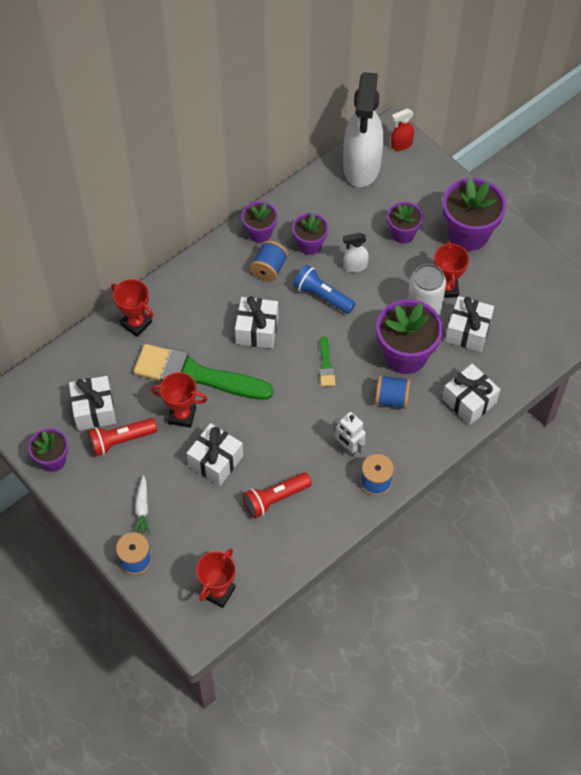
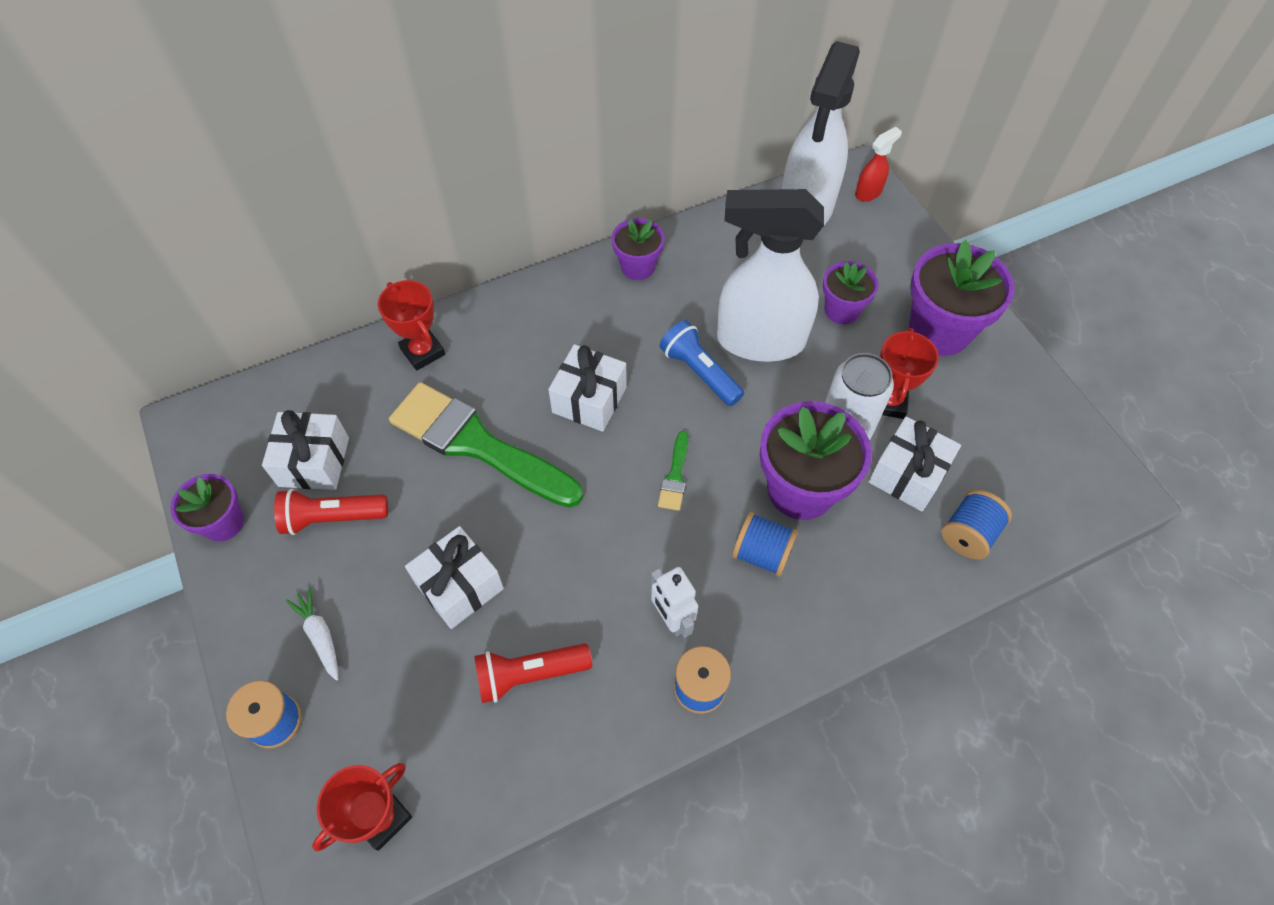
camera: 15 degrees right, 0 degrees up
(142, 508) = (320, 636): white carrot -> white carrot turned 135 degrees clockwise
(182, 415) = (435, 501): red trophy -> none
(269, 269) = (635, 317): blue spool -> blue spool (968, 534)
(309, 245) = (703, 297): purple flower pot -> none
(355, 266) = (759, 340): white spray bottle -> white spray bottle, size x2.46
(401, 144) = (868, 192): red spray bottle -> red spray bottle turned 150 degrees clockwise
(469, 401) = (885, 588): white gift -> none

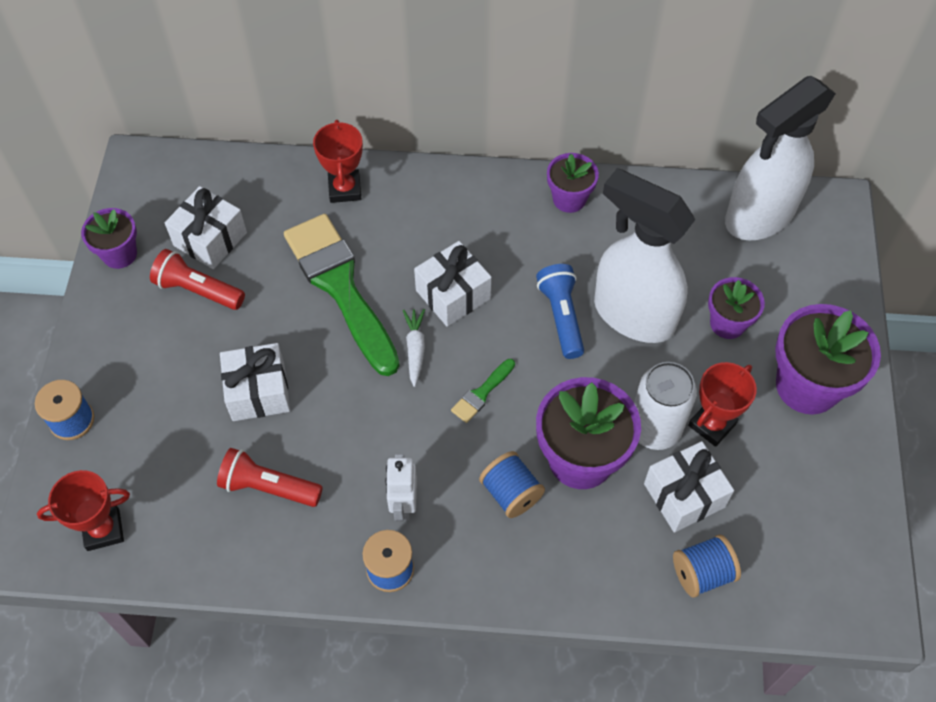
camera: 30 degrees right, 0 degrees up
(320, 636) = (137, 375): white carrot -> white carrot (415, 349)
(868, 192) = (832, 227): red spray bottle -> none

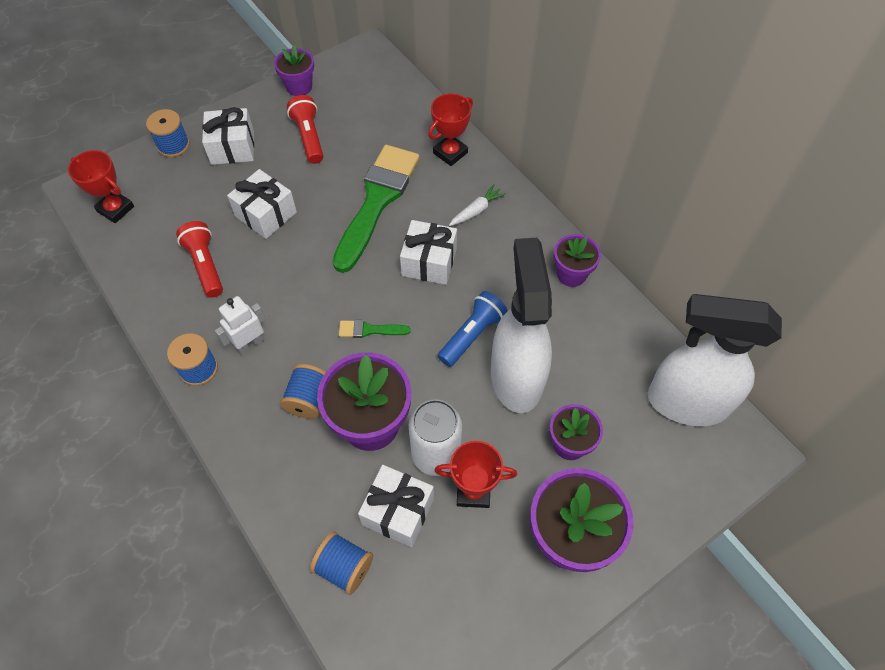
camera: 50 degrees right, 0 degrees up
(210, 239) = (349, 117): white gift -> white gift (232, 147)
(415, 349) = (369, 271): white carrot -> white carrot (476, 210)

